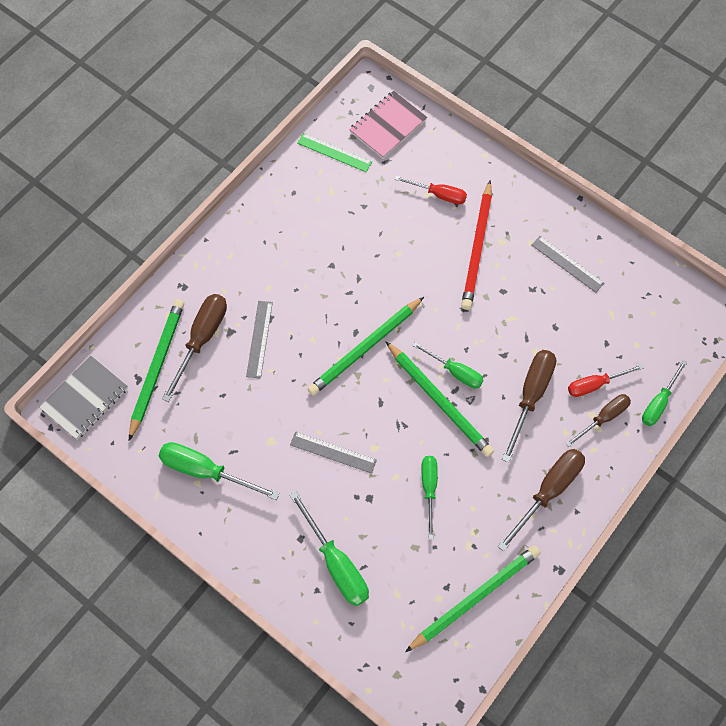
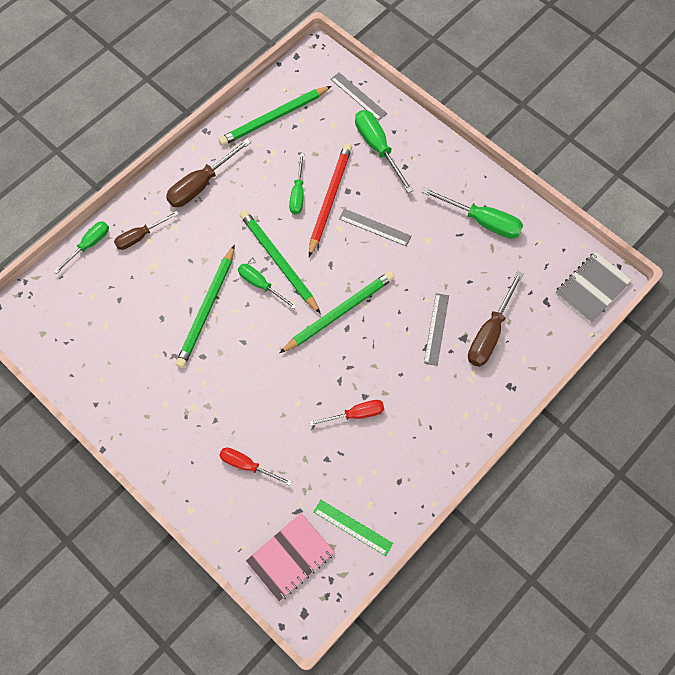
camera: 175 degrees left, 0 degrees up
(156, 367) = (530, 310): green pencil -> green pencil (207, 309)
(477, 248) = (218, 402): red pencil -> red pencil (329, 199)
(530, 396) = (198, 259): brown screwdriver -> none
(567, 264) = (134, 378): grey ruler -> grey ruler (358, 96)
(595, 384) = (139, 264): red screwdriver -> red screwdriver (355, 414)

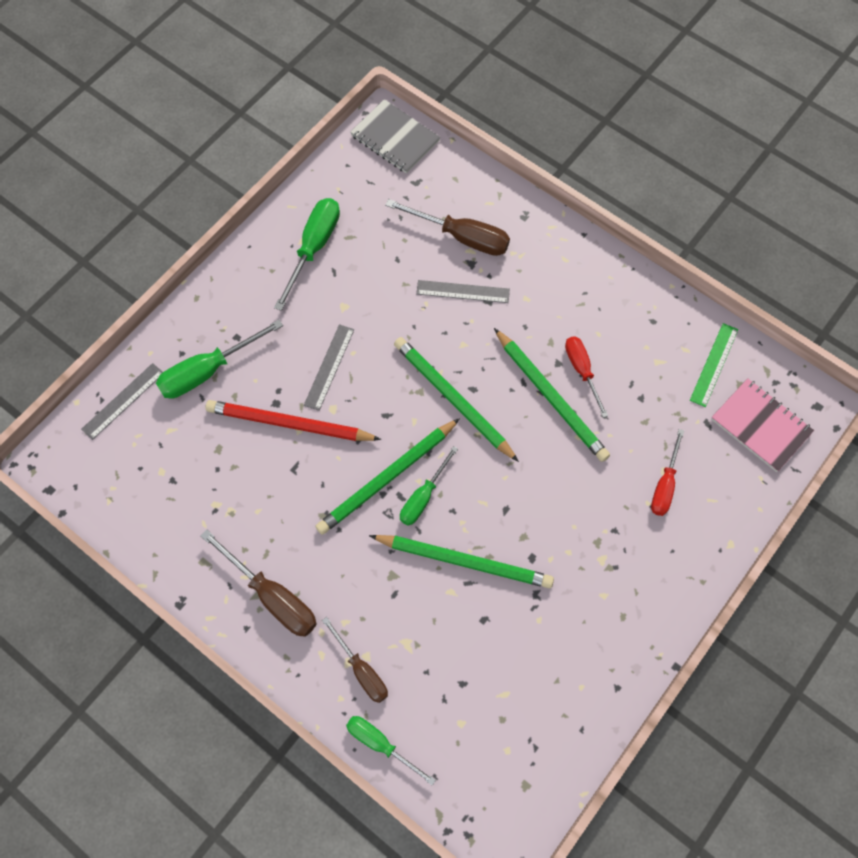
camera: 95 degrees left, 0 degrees up
(274, 118) = (158, 509): green pencil -> green pencil (551, 397)
(298, 194) = (283, 465): green screwdriver -> none

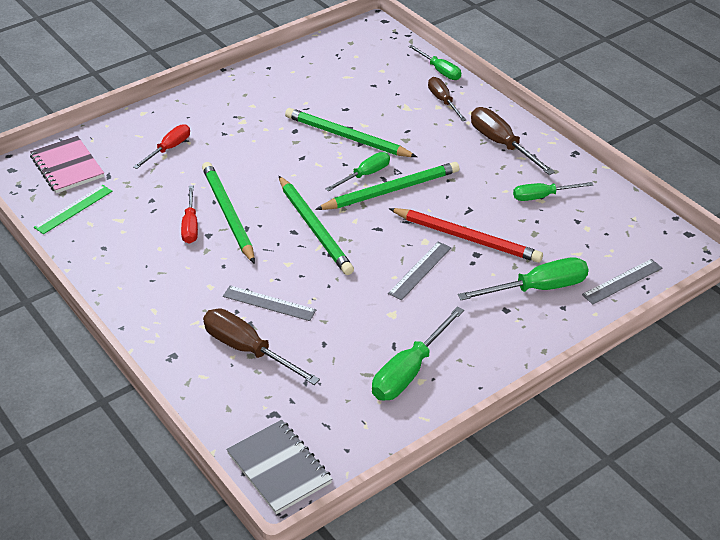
camera: 165 degrees left, 25 degrees down
(214, 511) = (542, 196): none -> green screwdriver

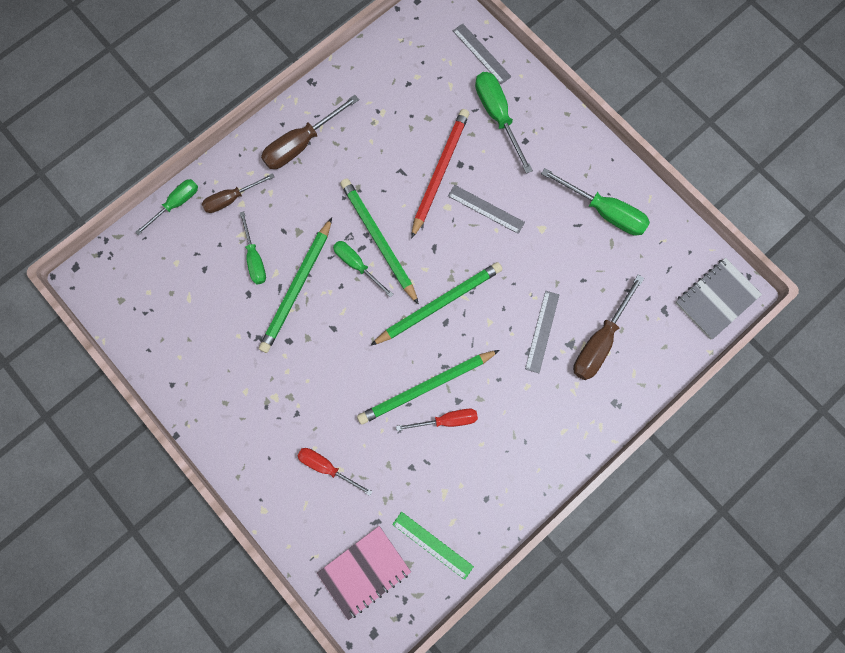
camera: 95 degrees left, 35 degrees up
(542, 196) = (377, 110): green screwdriver -> green screwdriver (255, 258)

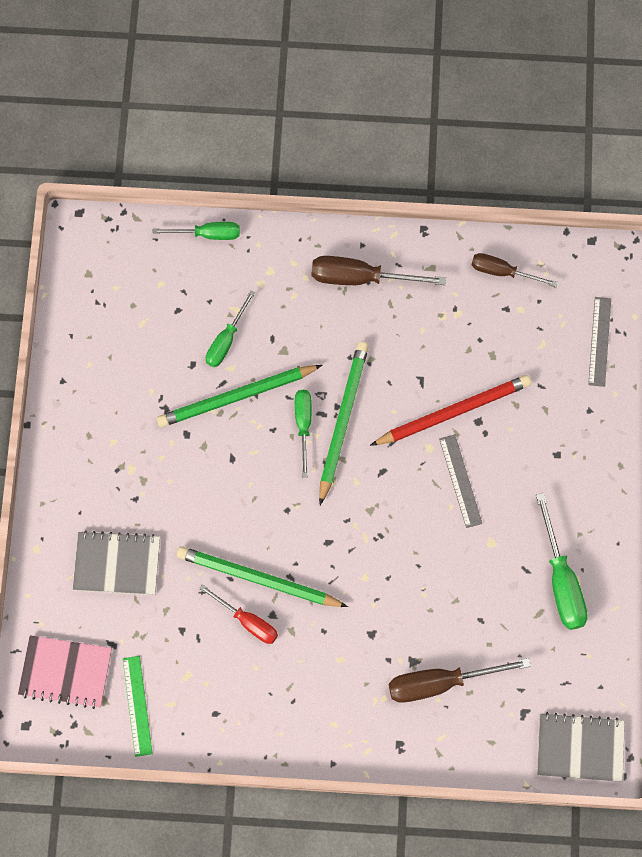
camera: 45 degrees right, 5 degrees down
(232, 199) = (257, 271): brown screwdriver -> brown screwdriver (502, 272)
(327, 467) = (117, 564): red screwdriver -> grey notebook
(438, 304) = (338, 521): green pencil -> none
(497, 116) = (555, 410): green screwdriver -> none
(542, 331) = (400, 627): grey ruler -> none

